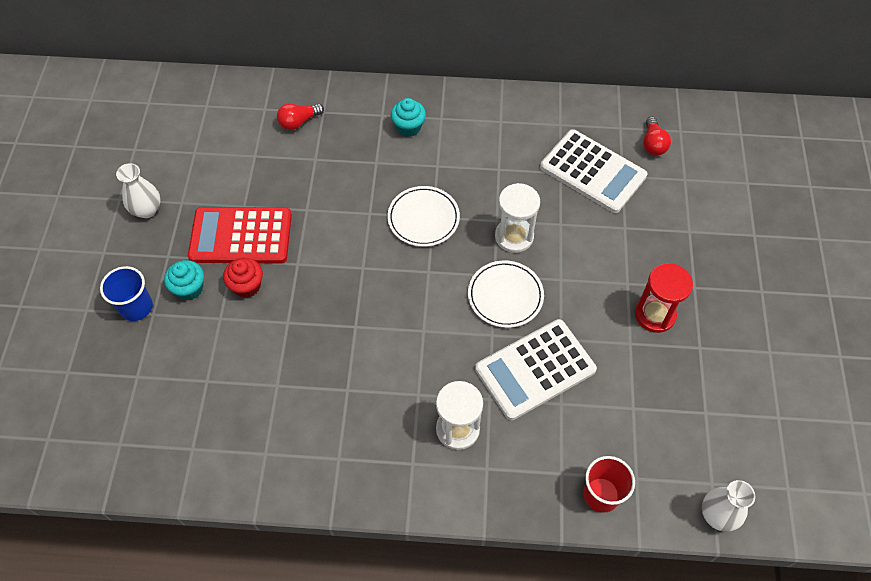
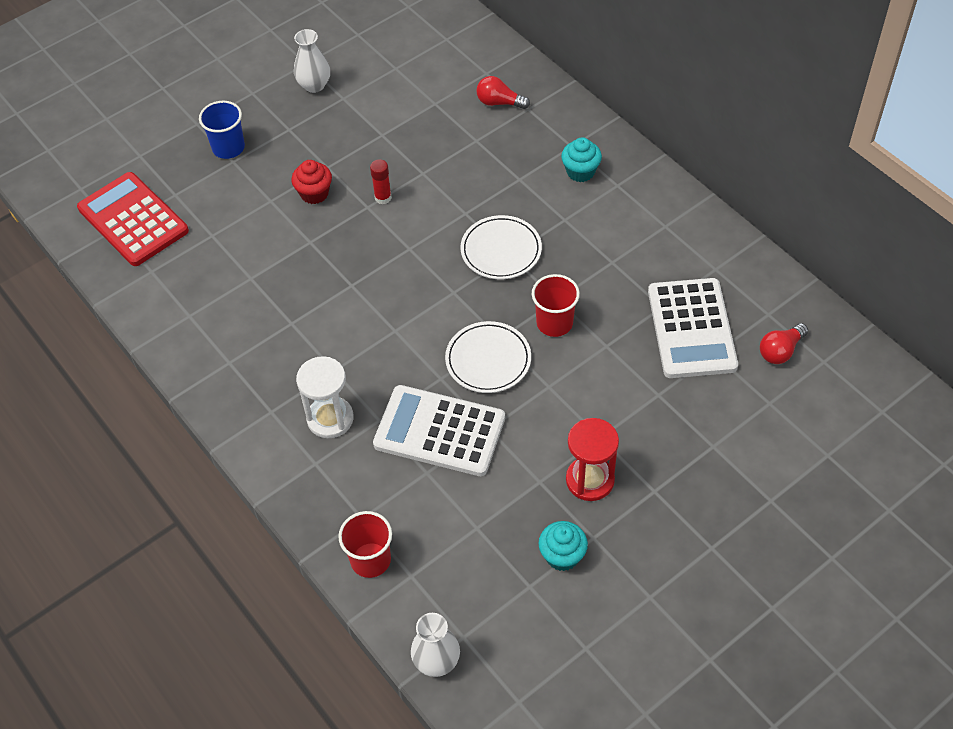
camera: 50 degrees right, 5 degrees down
(189, 288) = (276, 163): turquoise cupcake -> turquoise cupcake (562, 556)
(241, 236) = (353, 155): red calculator -> red calculator (133, 220)
(300, 248) = (383, 198): none -> red glue stick
(514, 236) = (554, 323): white hourglass -> red cup

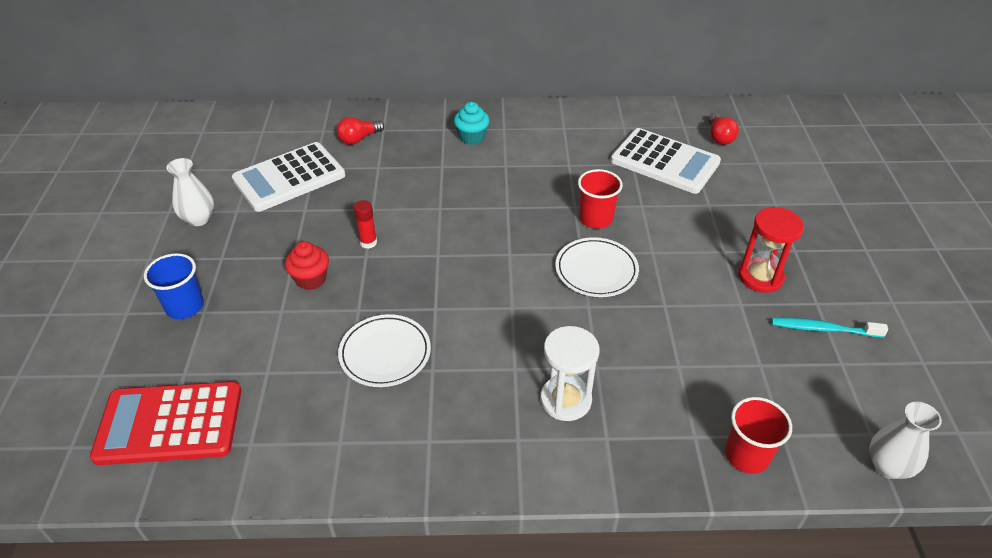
camera: 55 degrees left, 10 degrees down
(439, 431) = (643, 335): white calculator -> white calculator (289, 178)
(501, 250) = (497, 209): white plate -> white plate (385, 353)
(562, 556) = (823, 329): turquoise cupcake -> turquoise toothbrush

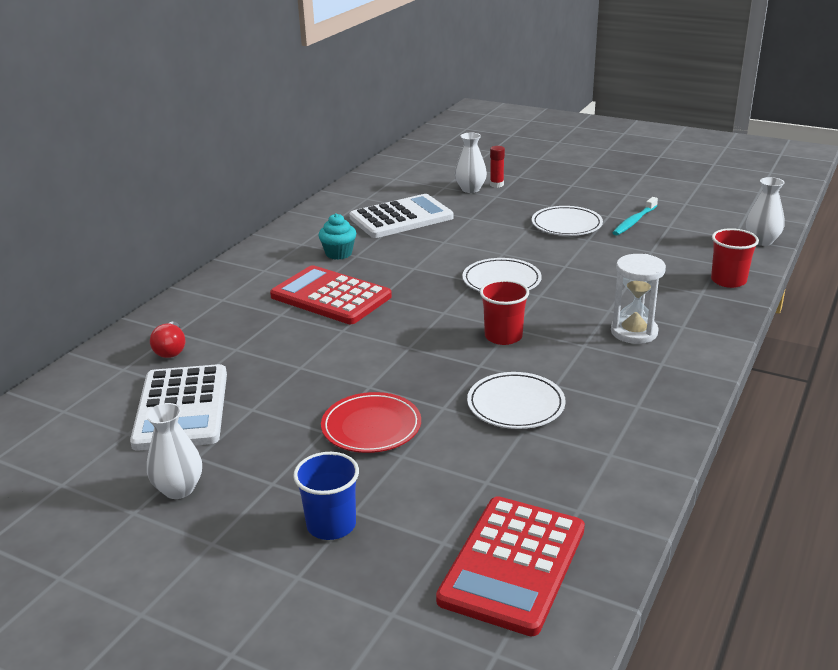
camera: 60 degrees left, 15 degrees down
(311, 279) = (371, 427): red cupcake -> red plate
(368, 242) = (350, 380): red glue stick -> red glue stick (496, 185)
(472, 137) = (255, 288): turquoise cupcake -> turquoise cupcake (338, 253)
(488, 180) = (330, 296): none -> red calculator
(595, 219) = (439, 264): red cup -> red cup (503, 336)
(719, 137) = (397, 190): red light bulb -> none
(760, 277) = (566, 225): red hourglass -> white plate
(772, 181) = (470, 189): none -> white vase

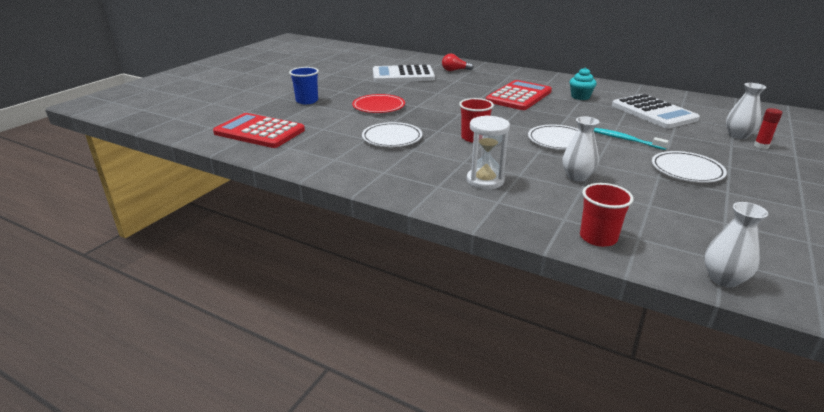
camera: 90 degrees right, 0 degrees up
(179, 489) = (343, 78): white vase -> white vase (577, 177)
(634, 221) = (722, 204): turquoise toothbrush -> turquoise toothbrush (625, 139)

